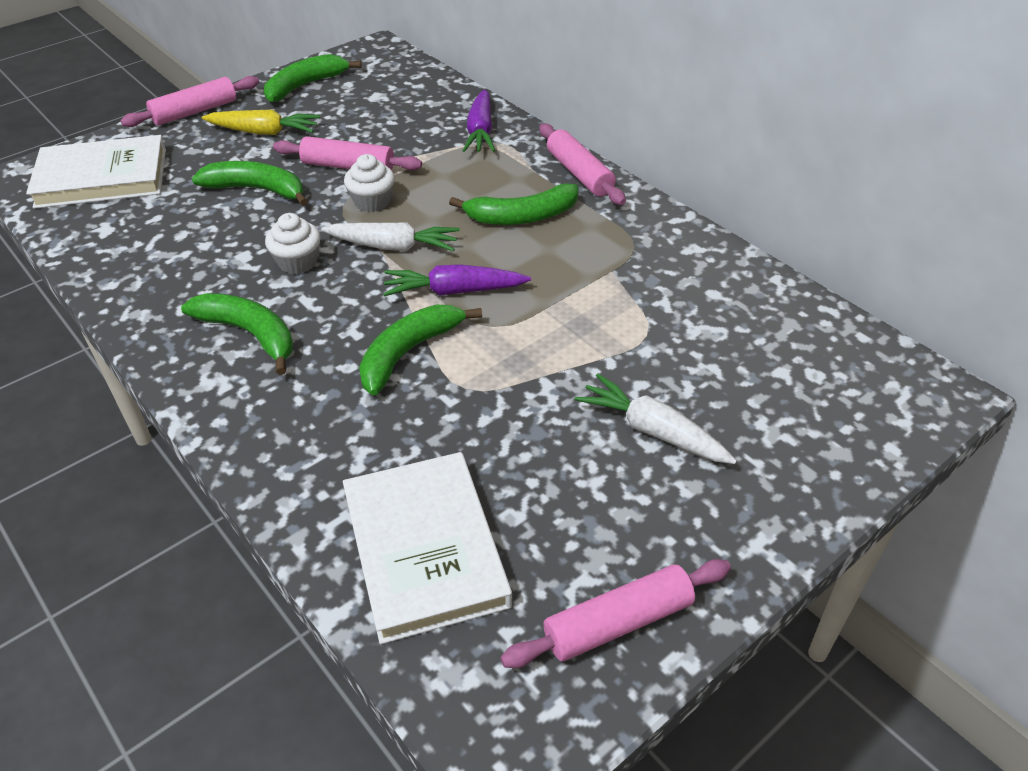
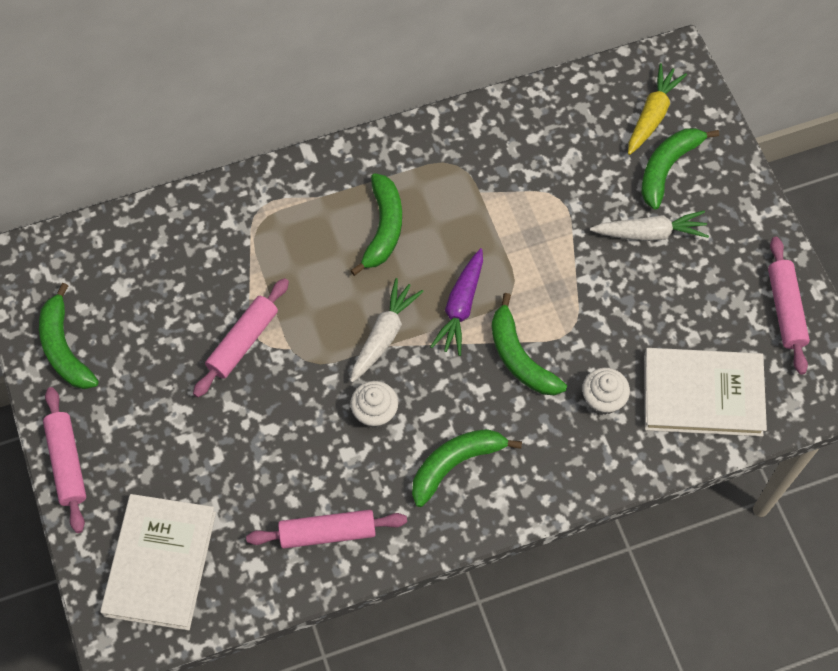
camera: 70 degrees left, 20 degrees up
(257, 190) = (247, 426): green banana -> green banana (667, 168)
(264, 132) = (143, 403): yellow carrot -> yellow carrot (652, 114)
(372, 202) = (310, 335): white cupcake -> white cupcake (603, 399)
(480, 132) = (235, 217): purple carrot -> none
(579, 173) = (340, 164): pink rolling pin -> pink rolling pin (327, 533)
(652, 430) = (650, 233): white carrot -> white carrot turned 150 degrees counterclockwise

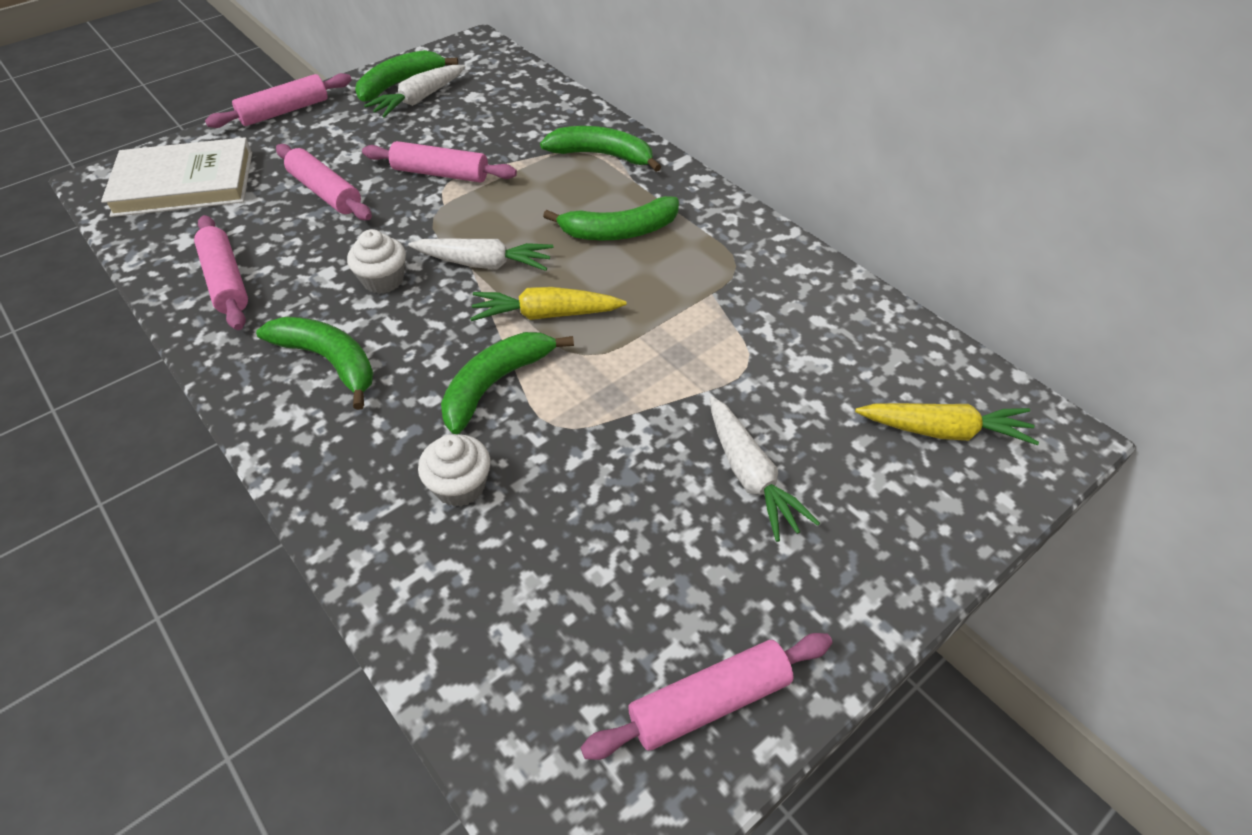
camera: 70 degrees right, 15 degrees down
(105, 336) = (419, 100): none -> white carrot
(230, 441) = (325, 192): none -> pink rolling pin
(460, 307) = (545, 314): purple carrot -> yellow carrot
(667, 168) = (870, 470): green banana -> green banana (602, 155)
(702, 395) = (504, 612): white book -> none

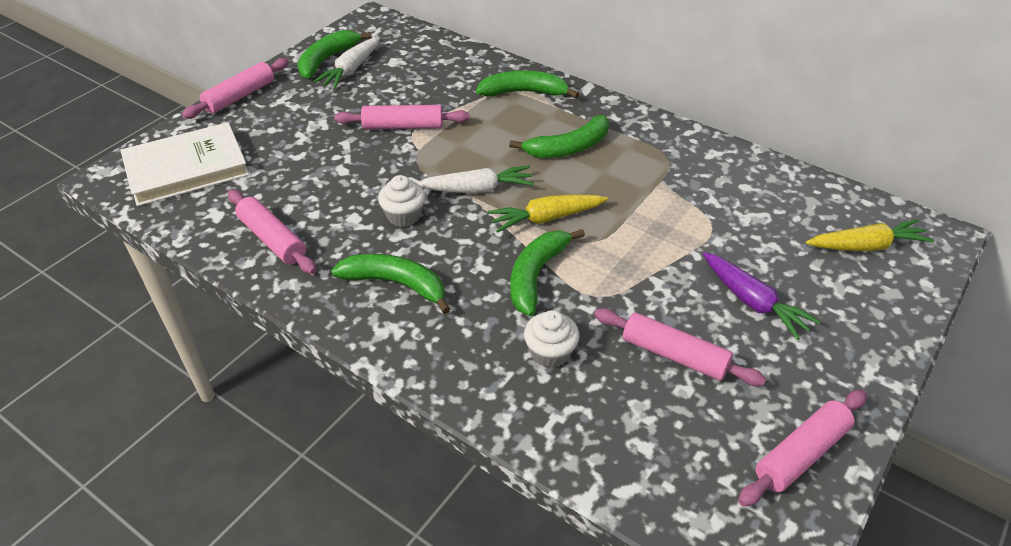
camera: 15 degrees left, 5 degrees down
(325, 192) = (315, 156): pink rolling pin -> pink rolling pin (674, 355)
(750, 476) = (753, 302): white carrot -> purple carrot

